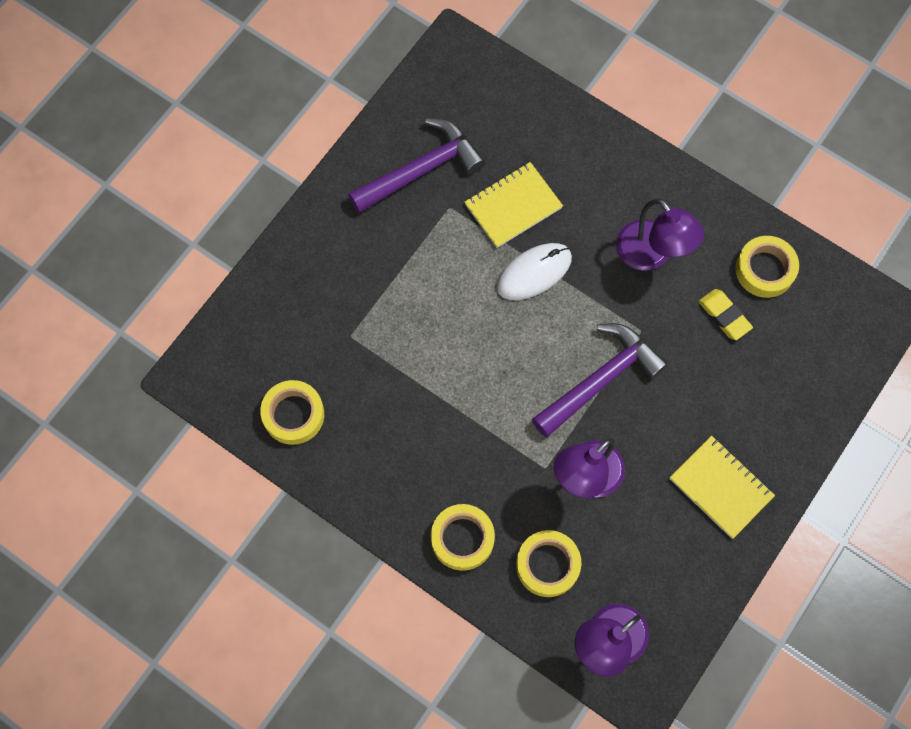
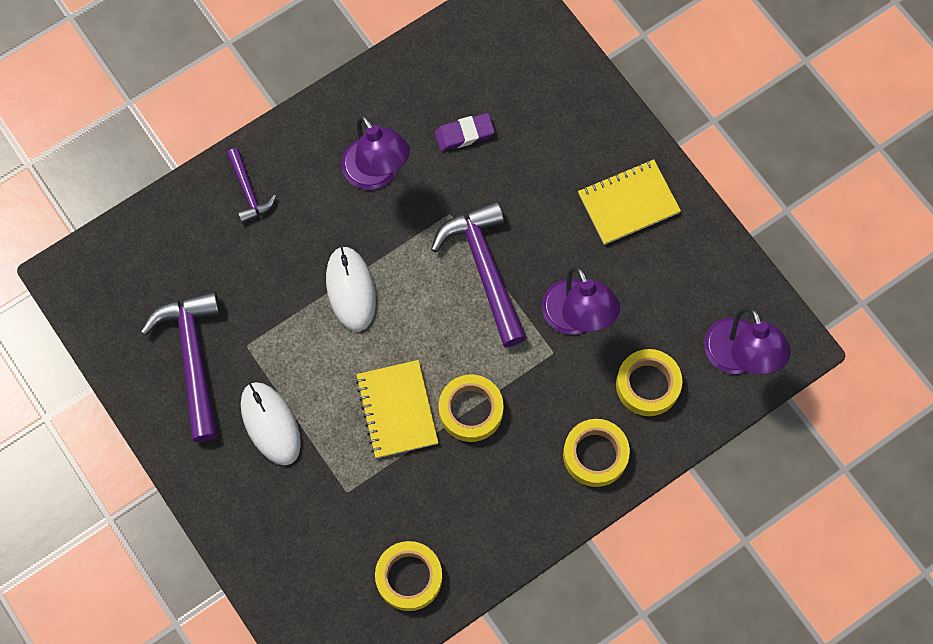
camera: 70 degrees left, 0 degrees up
(387, 252) = (270, 424): none -> white mouse
(513, 206) = (271, 283): yellow notebook -> yellow notebook (397, 410)
(589, 156) = (248, 191): none -> purple hammer
(651, 255) = (376, 174): purple lamp -> purple lamp turned 75 degrees clockwise
(724, 316) = (464, 134): yellow eraser -> purple eraser
(765, 270) = (432, 80): yellow tape -> yellow tape (471, 410)

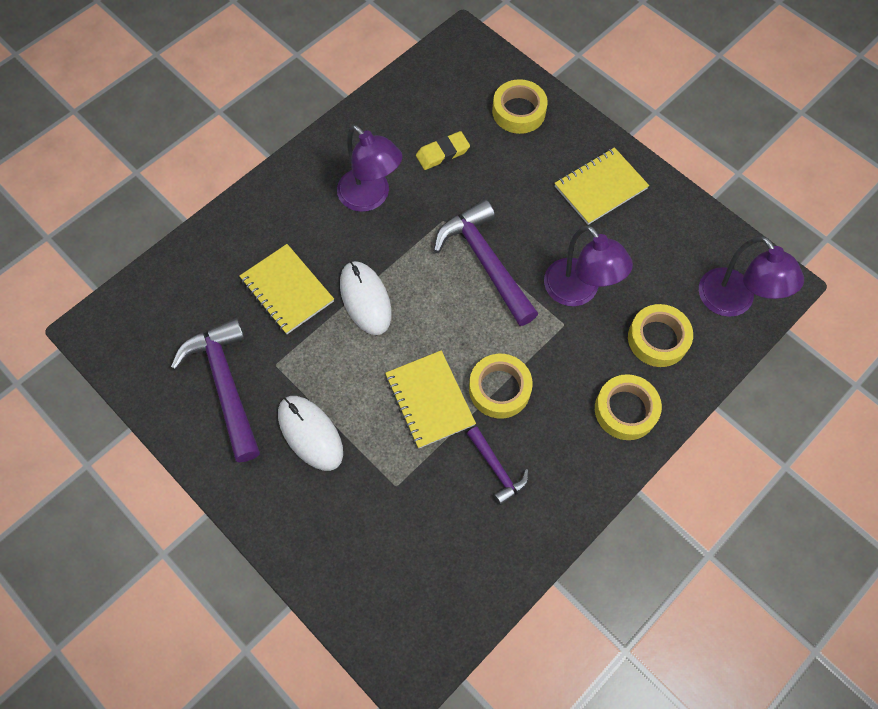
camera: 10 degrees left, 5 degrees down
(248, 191) = (256, 229): purple hammer -> purple hammer (497, 469)
(271, 266) = (287, 290): none -> yellow notebook
(409, 577) = (473, 559): yellow tape -> yellow tape (518, 111)
(464, 134) = (442, 153): purple eraser -> yellow eraser

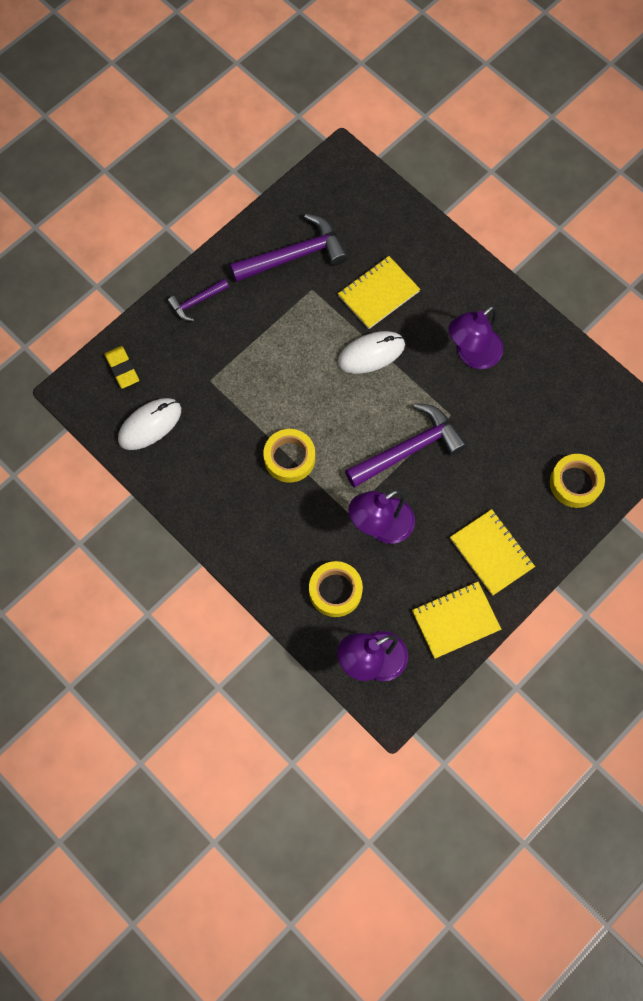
camera: 90 degrees right, 5 degrees up
(310, 433) = (253, 318): white mouse -> white mouse (150, 425)
(429, 400) = (280, 404): yellow notebook -> yellow notebook (455, 620)
(442, 153) = (523, 414): yellow eraser -> yellow eraser (122, 368)
(497, 469) = (221, 454): purple hammer -> purple hammer (196, 302)
(625, 410) = (269, 558): yellow tape -> none

